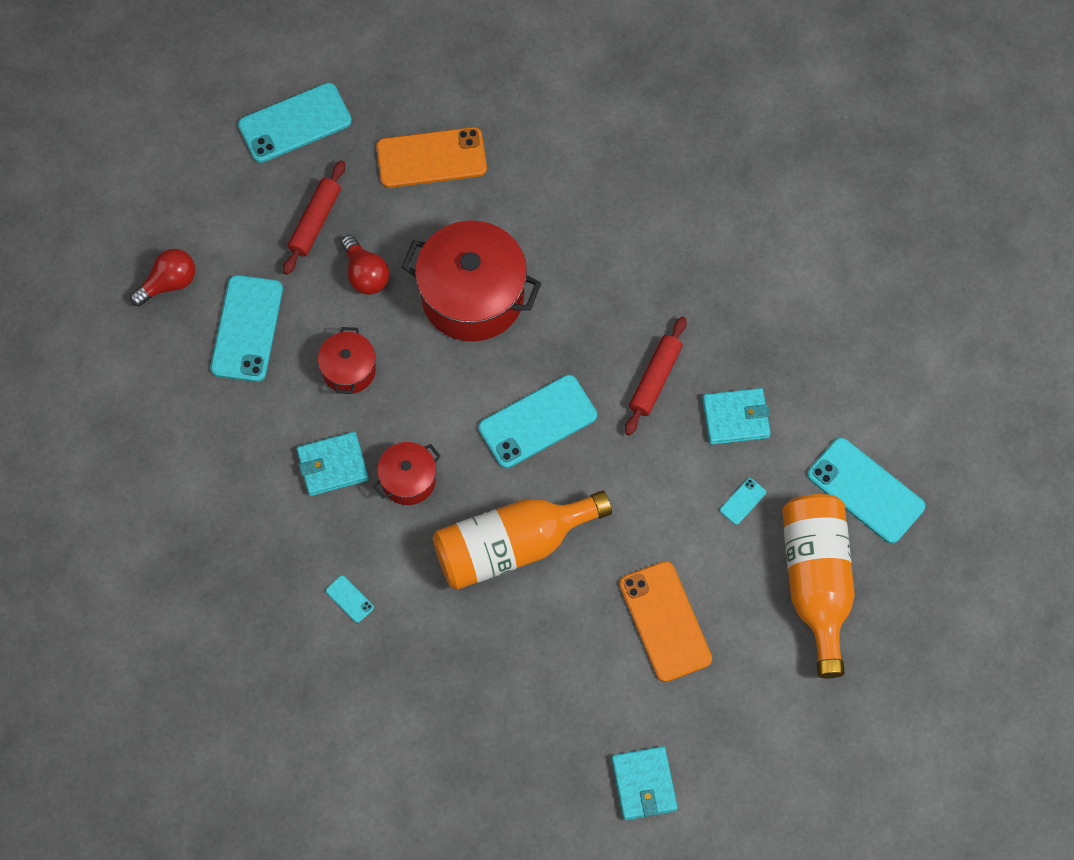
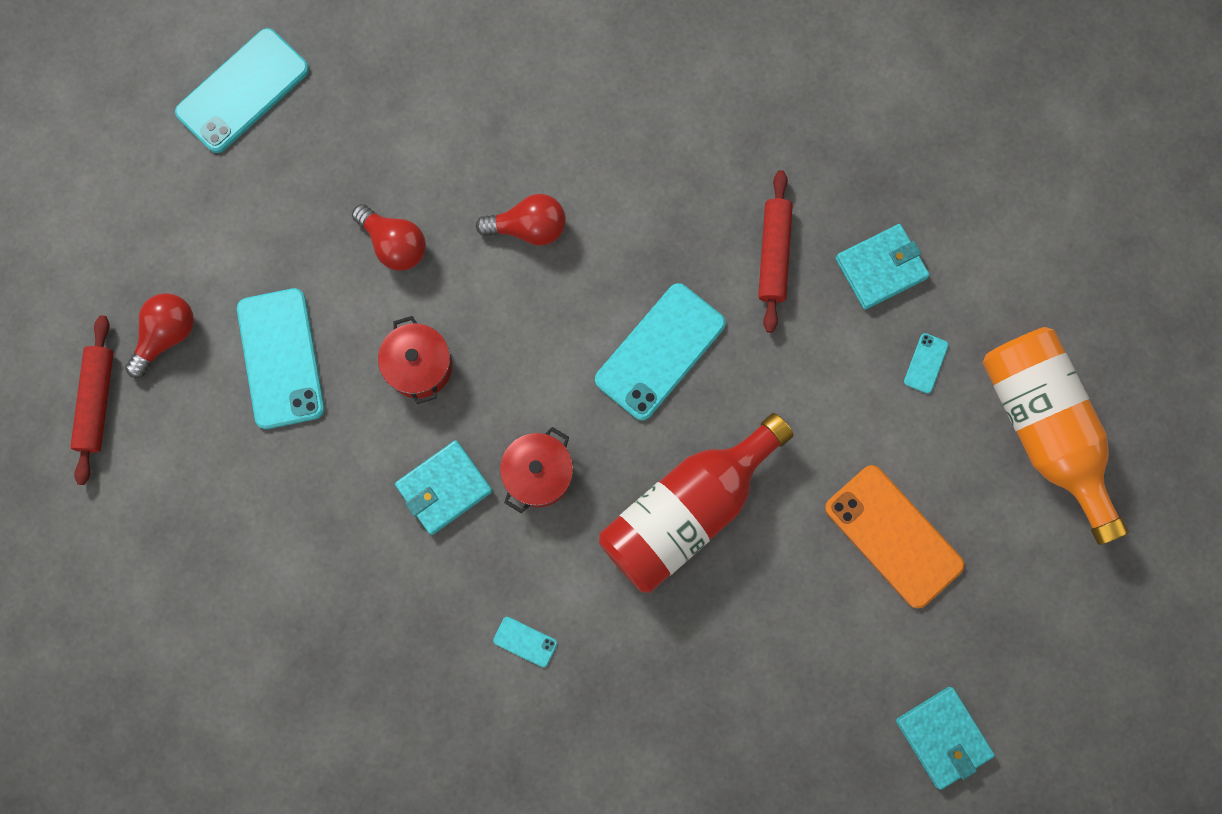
camera: 20 degrees left, 10 degrees up
(315, 222) = (312, 201): red rolling pin -> red rolling pin (97, 401)
(431, 158) = (418, 79): orange phone -> none
(472, 296) = (529, 228): red pot -> red light bulb
(511, 546) = (687, 510): orange bottle -> red bottle
(865, 490) = (1056, 302): turquoise phone -> none

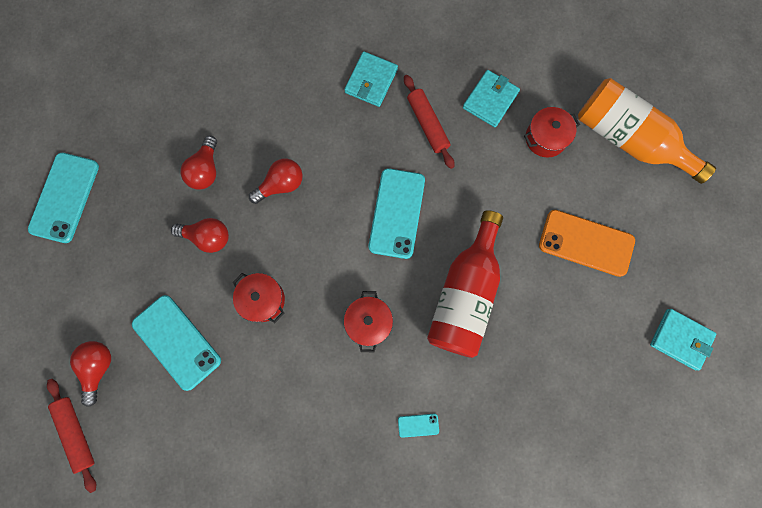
camera: 30 degrees left, 0 degrees up
(442, 154) = (205, 170): none -> red light bulb
(444, 488) = (318, 362): turquoise wallet -> turquoise wallet (371, 81)
(926, 363) = (545, 138): turquoise phone -> red pot

